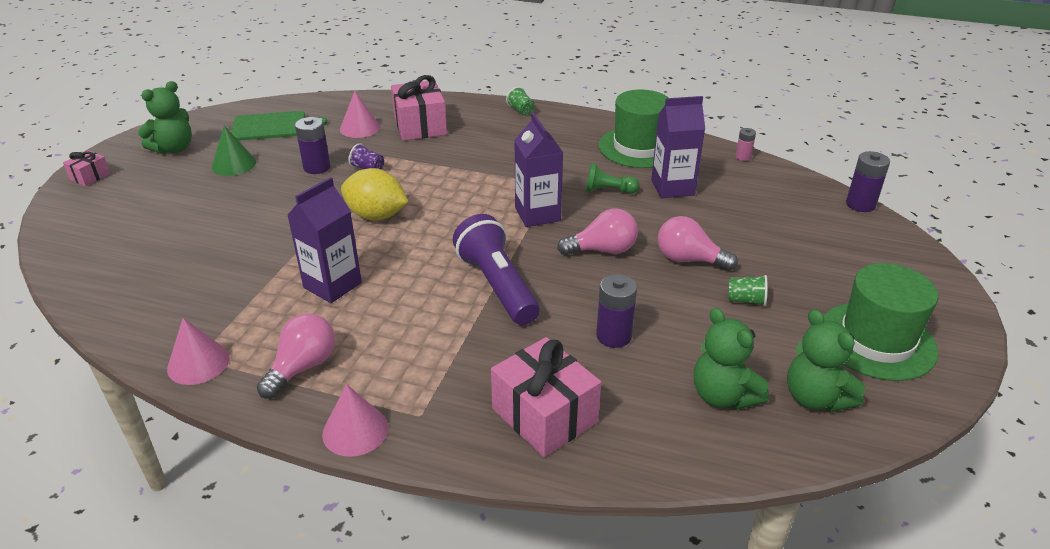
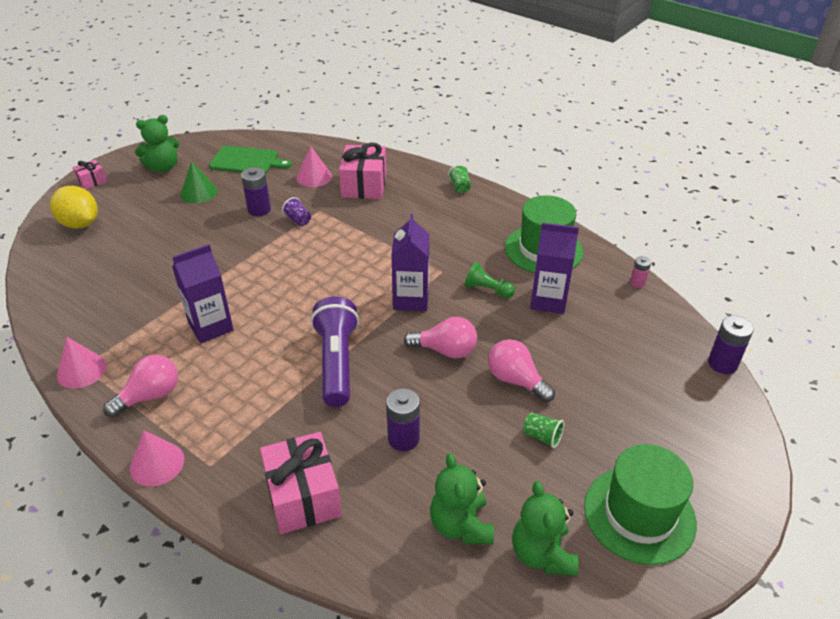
camera: 20 degrees right, 5 degrees up
(376, 216) = (279, 268): yellow lemon -> yellow lemon (80, 224)

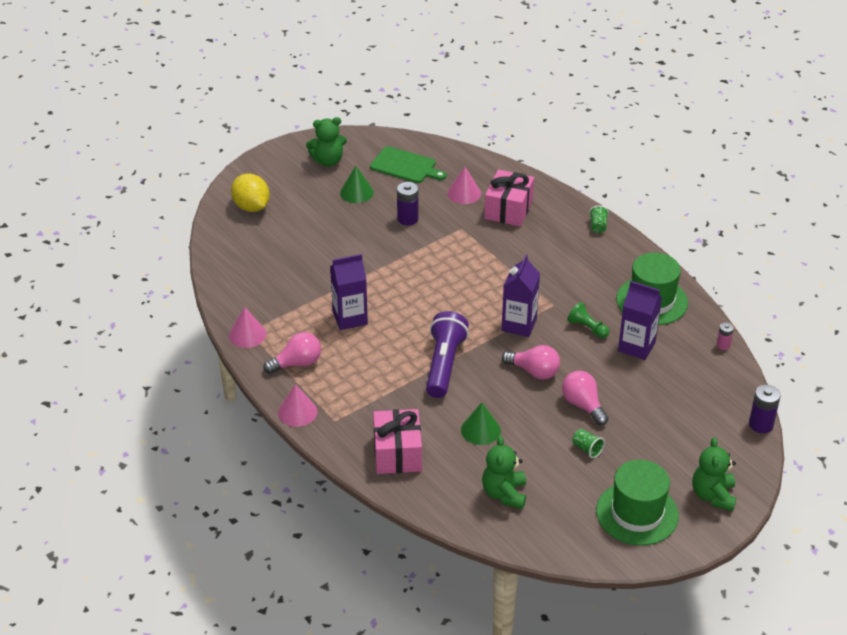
camera: 15 degrees right, 0 degrees up
(92, 181) = (264, 165): pink gift -> none
(298, 220) = (440, 235): purple cup -> none
(403, 438) = (480, 430): purple battery -> green cone
(542, 554) = (555, 522): green teddy bear -> green teddy bear (713, 495)

